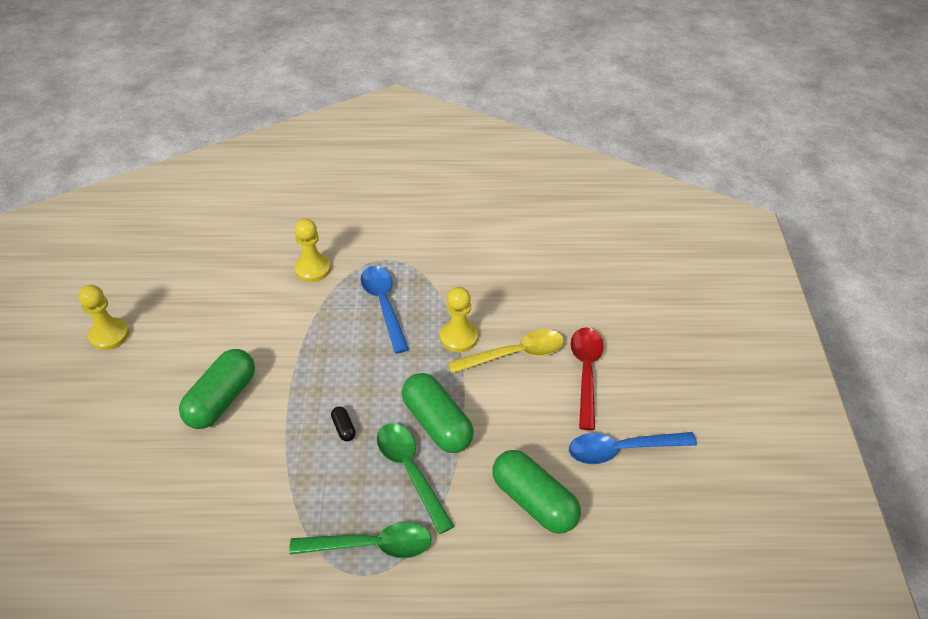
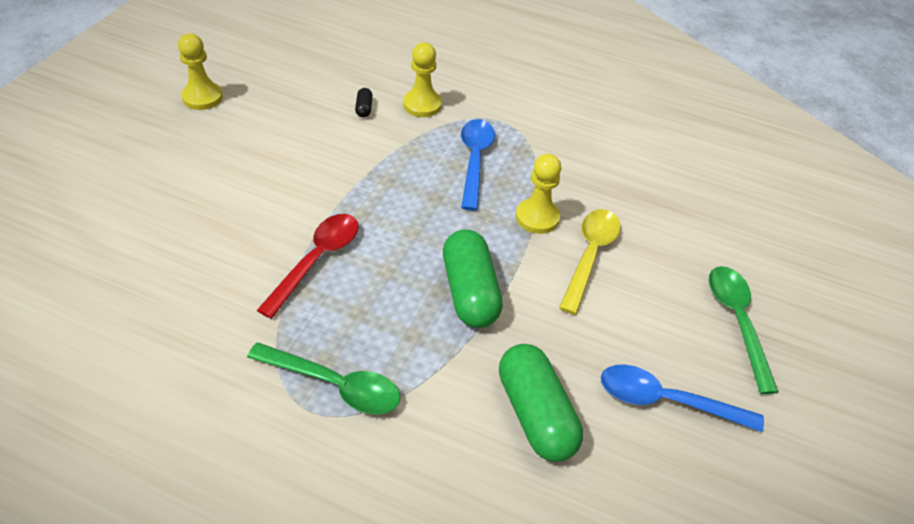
camera: 20 degrees right, 0 degrees up
(221, 399) = (268, 188): green capsule -> none
(344, 428) = (371, 259): black capsule -> black capsule (364, 108)
(410, 471) = (416, 328): green spoon -> green spoon (737, 321)
(514, 354) = (590, 256): yellow spoon -> yellow spoon turned 75 degrees counterclockwise
(586, 372) = (662, 303): red spoon -> red spoon (317, 260)

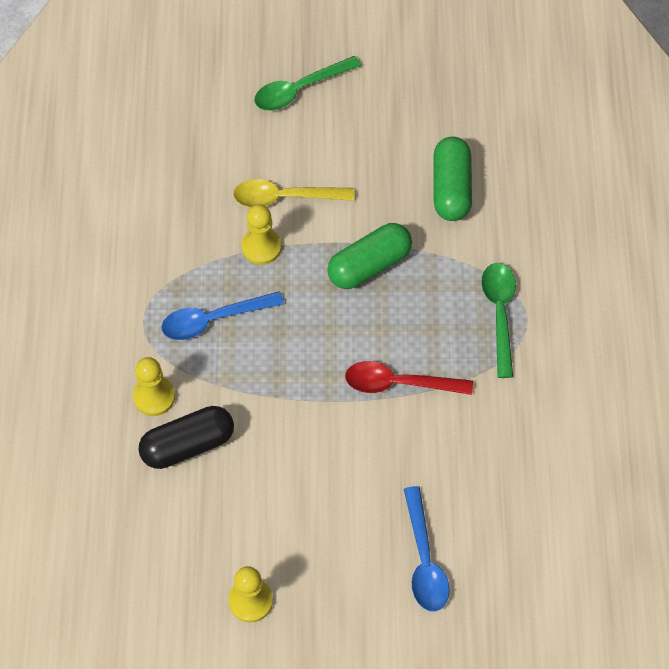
camera: 110 degrees left, 15 degrees up
(364, 108) = (188, 445): black capsule -> black capsule, size x2.40
(535, 414) = (451, 188): green capsule -> green capsule turned 45 degrees counterclockwise
(666, 401) = (396, 118): blue spoon -> blue spoon (424, 560)

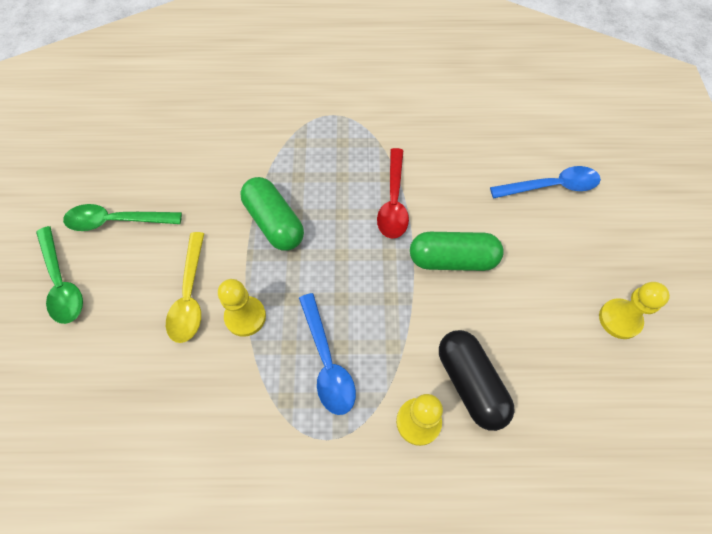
camera: 90 degrees left, 0 degrees up
(451, 188) = (202, 160): green capsule -> green capsule (452, 259)
(499, 314) = (328, 131): green spoon -> green spoon (116, 221)

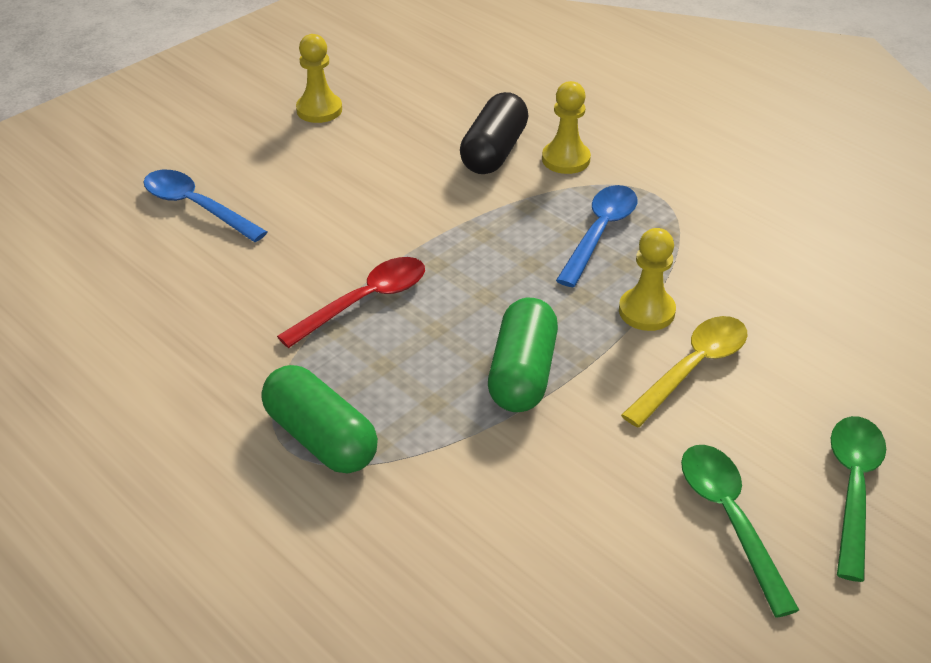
camera: 135 degrees left, 20 degrees down
(116, 221) = (729, 519): green spoon -> green spoon turned 150 degrees counterclockwise
(452, 259) = (384, 222): green capsule -> green capsule (321, 438)

